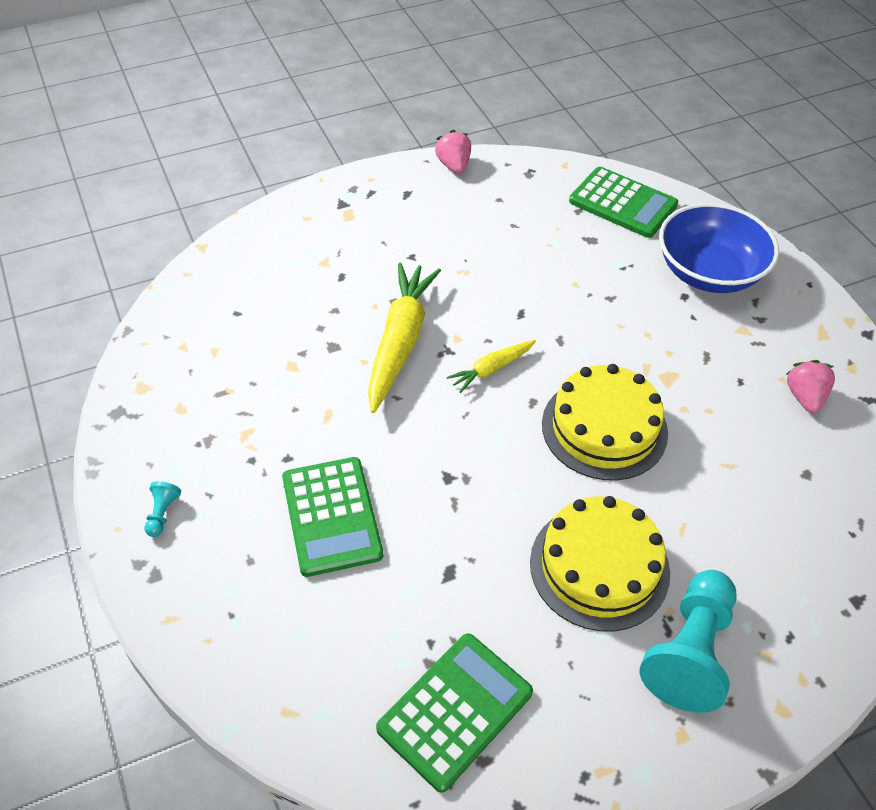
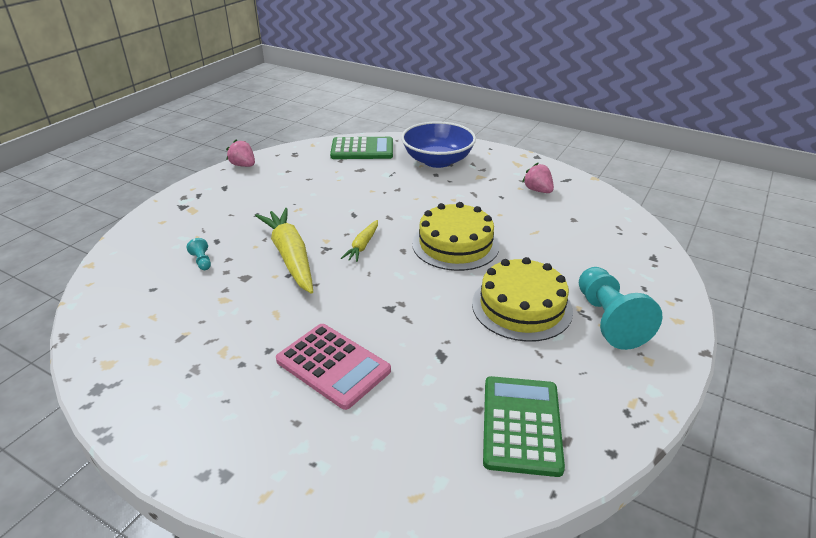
camera: 35 degrees left, 15 degrees down
(162, 513) = (196, 431): turquoise pawn -> turquoise pawn (202, 261)
(332, 516) = (333, 365): green calculator -> pink calculator

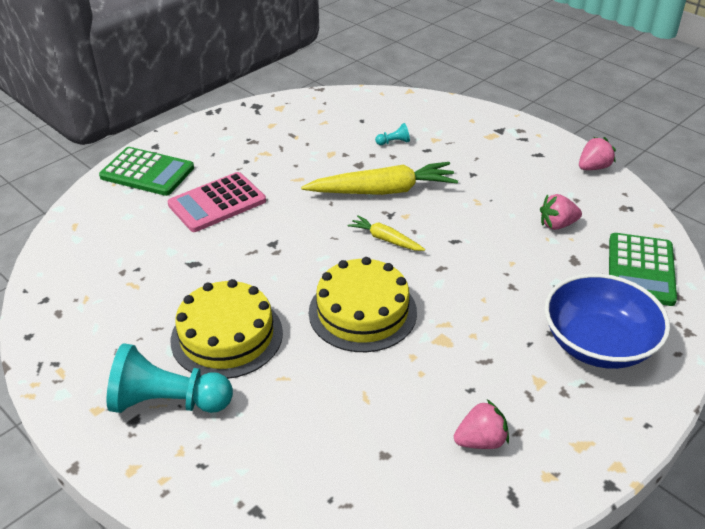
camera: 105 degrees right, 5 degrees up
(321, 176) = (557, 225): none -> pink strawberry
(521, 425) = (90, 291): green calculator -> green calculator (147, 172)

